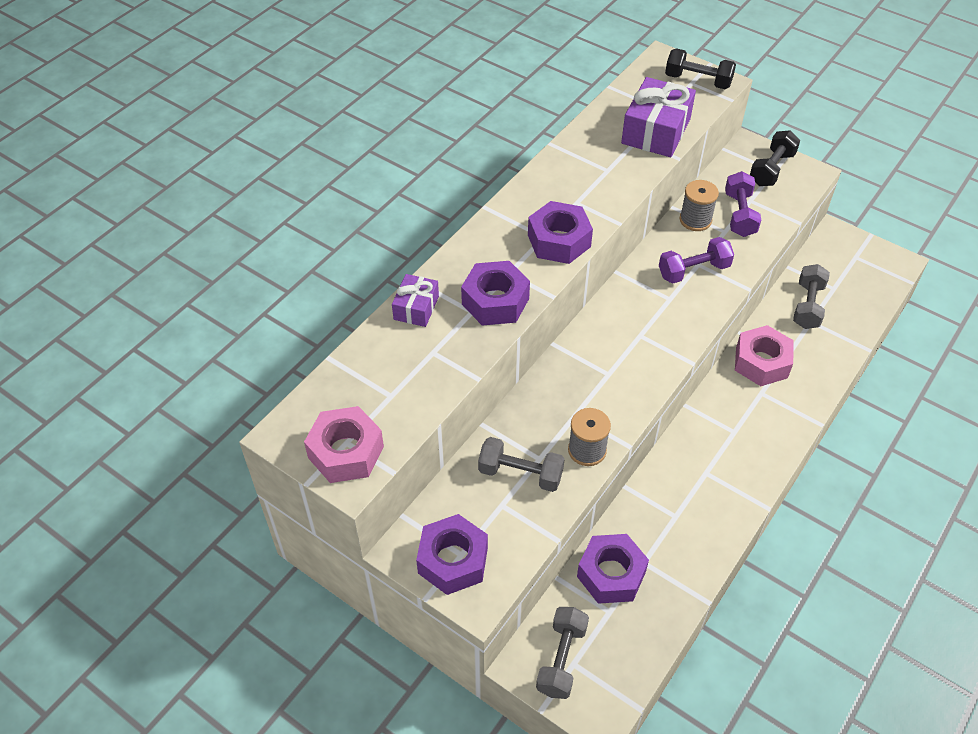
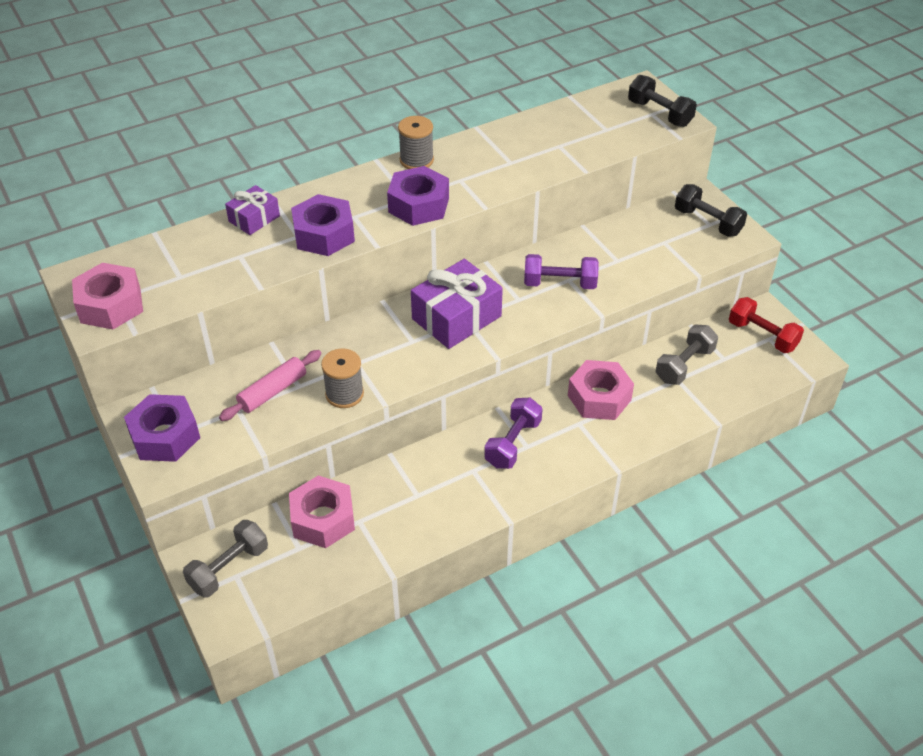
camera: 25 degrees right, 5 degrees down
(520, 474) = (273, 392): grey dumbbell -> pink rolling pin
(611, 574) = (323, 519): purple nut -> pink nut
(656, 131) = (583, 144): purple gift -> purple gift (456, 317)
(695, 220) = (596, 242): grey spool -> grey spool (416, 160)
(739, 215) = (643, 251): purple dumbbell -> purple dumbbell (513, 443)
(771, 169) = (707, 222): black dumbbell -> black dumbbell turned 75 degrees clockwise
(849, 256) = (762, 336): none -> red dumbbell

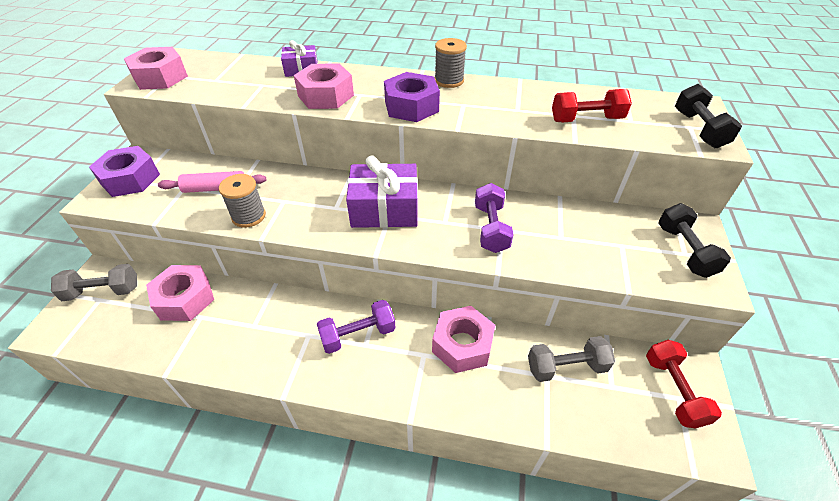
camera: 40 degrees right, 0 degrees up
(324, 234) = (326, 95): purple nut -> pink nut
(559, 284) = (491, 228): purple dumbbell -> purple dumbbell turned 45 degrees clockwise
(573, 145) = (586, 119): none -> red dumbbell

